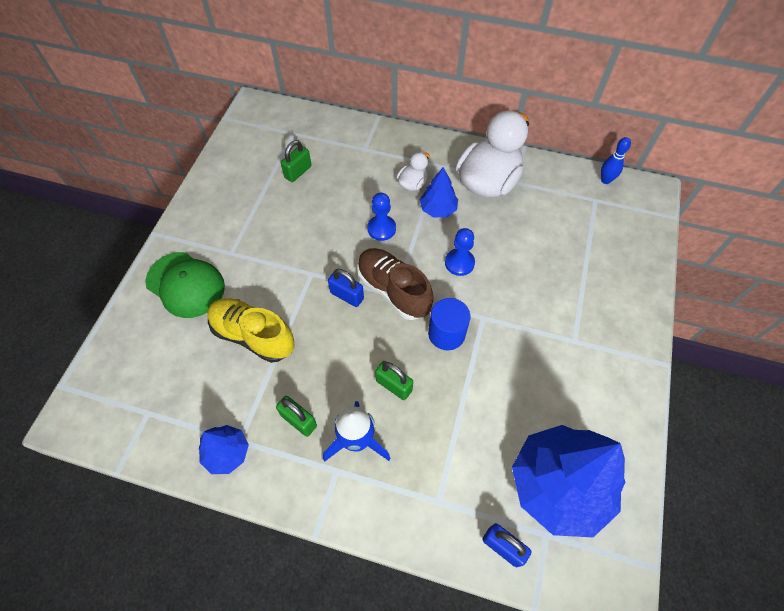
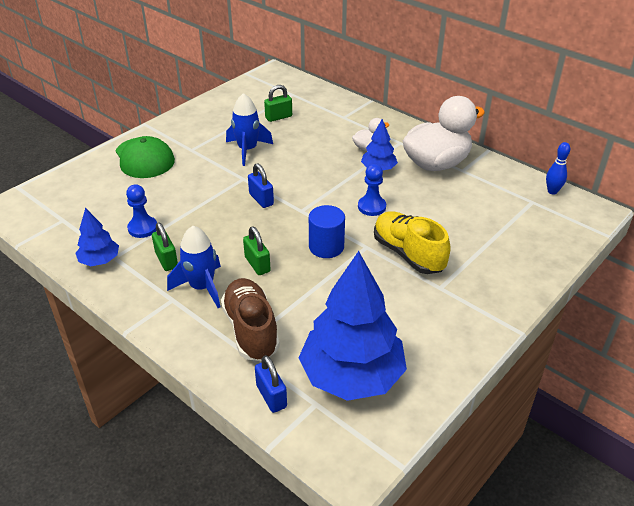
camera: 25 degrees right, 20 degrees down
(253, 336) = (171, 201): yellow shoe -> yellow shoe (408, 254)
(292, 231) = (247, 150): none -> blue rocket
(381, 229) = (320, 168): blue pawn -> blue pawn (143, 228)
(393, 290) = (301, 207): brown shoe -> brown shoe (251, 330)

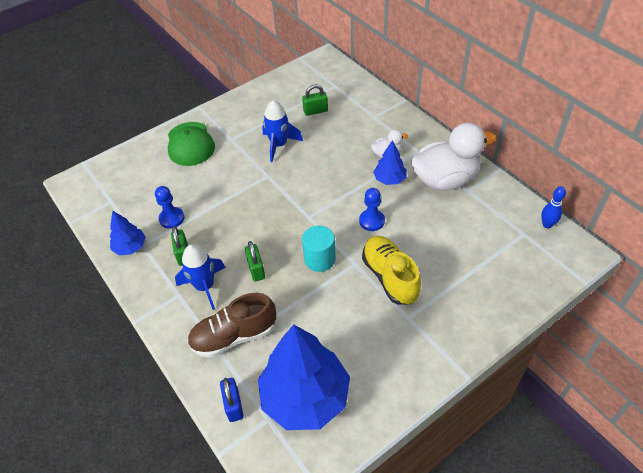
camera: 15 degrees right, 10 degrees up
(251, 330) = (234, 336): brown shoe -> brown shoe turned 105 degrees counterclockwise
(261, 199) = (277, 200): blue padlock -> none
(326, 247) = (320, 259): blue cylinder -> turquoise cylinder

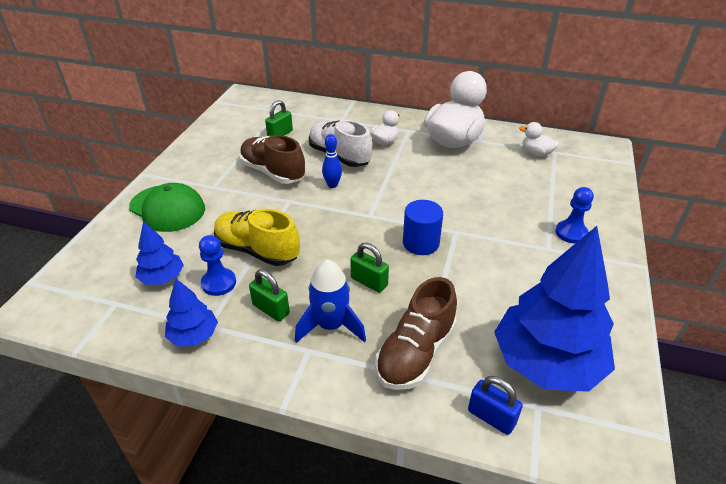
camera: 40 degrees left, 10 degrees down
(279, 145) = (273, 172): blue rocket -> brown shoe
(320, 259) = (421, 243): turquoise cylinder -> blue cylinder
(339, 152) = (339, 156): none -> white shoe
(371, 221) = (431, 193): blue pawn -> blue pawn (571, 233)
(389, 179) = (409, 158): blue tree -> blue tree (162, 278)
(390, 277) = (497, 226): yellow shoe -> yellow shoe (257, 250)
(504, 227) = (536, 153): none -> white duck
(547, 225) = (562, 139): blue bowling pin -> blue bowling pin (332, 185)

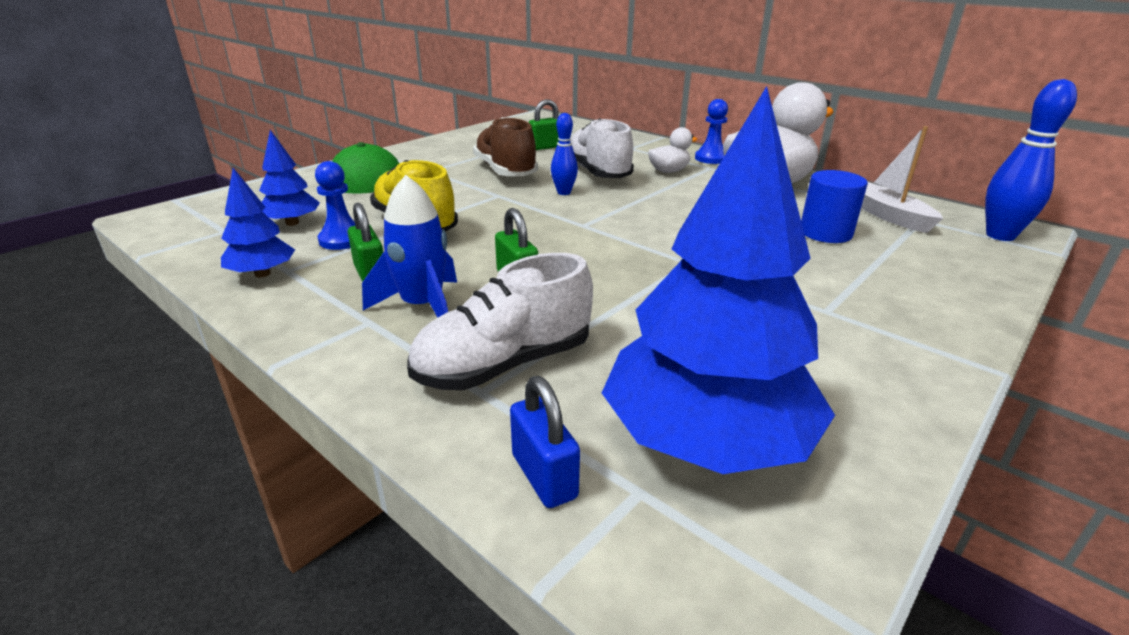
camera: 25 degrees right, 10 degrees down
(415, 353) = (504, 365): brown shoe -> white shoe
(421, 243) = (626, 262): blue cylinder -> blue cylinder (825, 233)
(536, 153) = (887, 215): white duck -> white boat
(571, 233) = (882, 303): blue pawn -> blue pawn (711, 158)
(599, 155) = (1000, 235): none -> blue bowling pin

